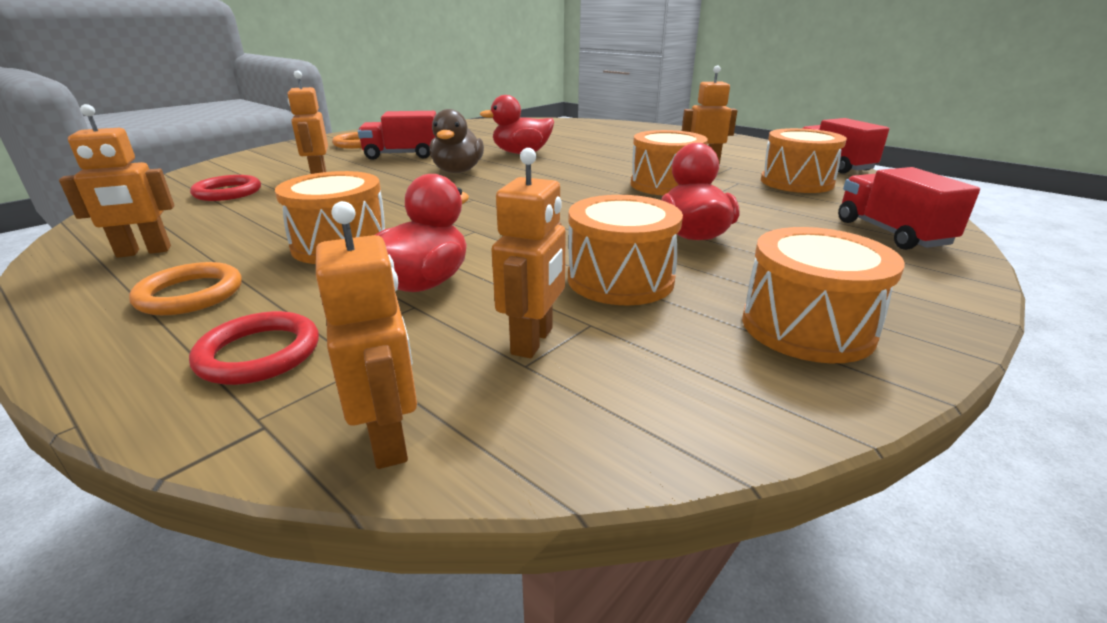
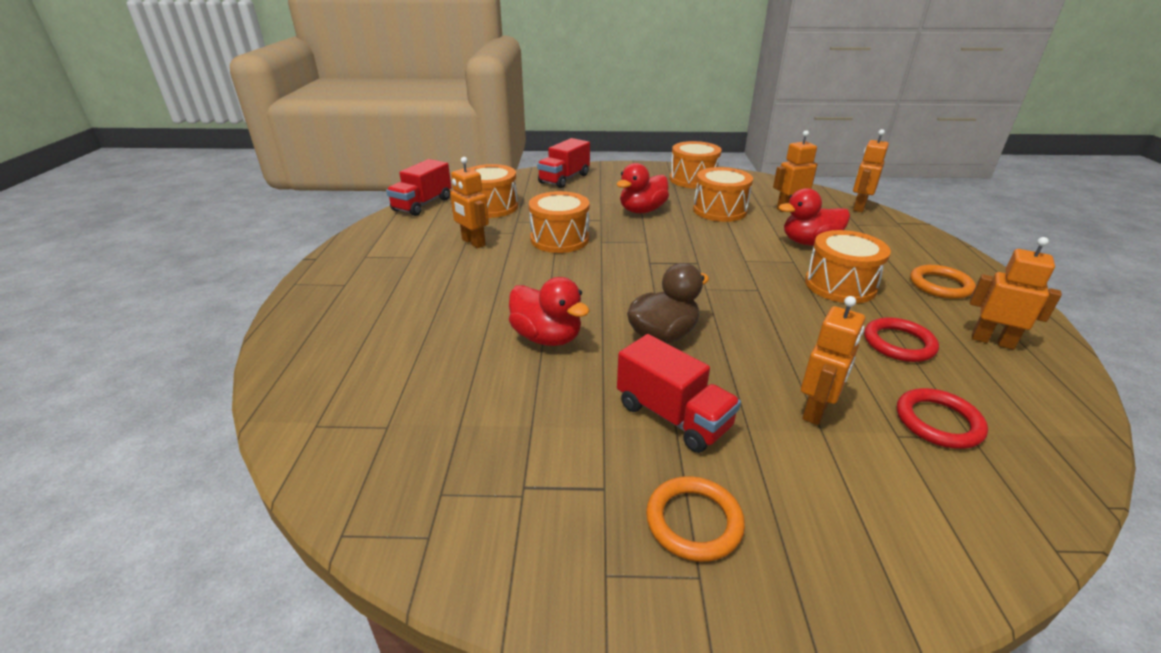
camera: 130 degrees left, 5 degrees up
(259, 353) = (899, 242): red ring -> red ring (899, 343)

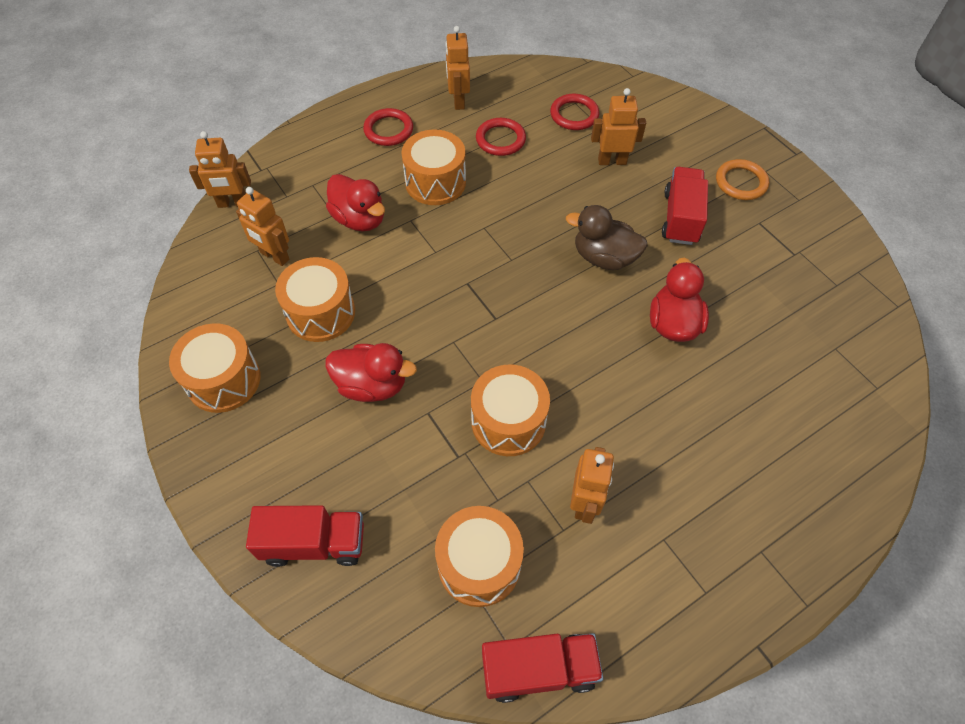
camera: 125 degrees left, 25 degrees up
(940, 285) = (388, 130): orange ring -> red ring

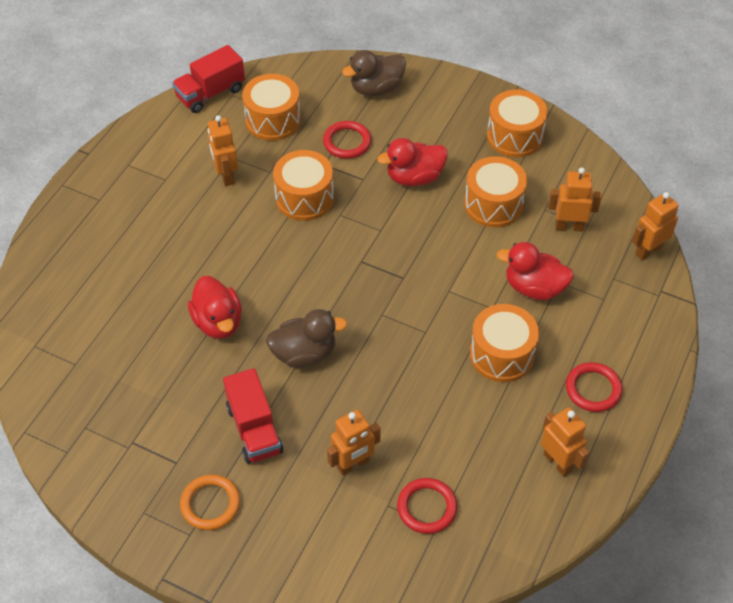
camera: 150 degrees right, 5 degrees down
(314, 543) = (376, 88): red truck -> brown duck
(500, 139) = (479, 434): red ring -> red ring (347, 142)

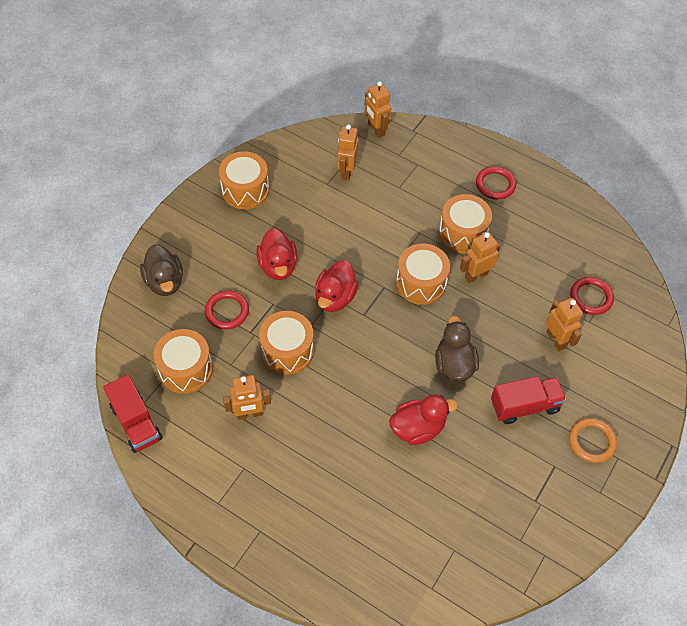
camera: 85 degrees left, 5 degrees up
(493, 204) = (316, 216): orange drum -> orange drum (421, 283)
(534, 288) = (403, 203): red duck -> red duck (335, 297)
(558, 462) = (554, 215): orange robot -> orange robot (476, 275)

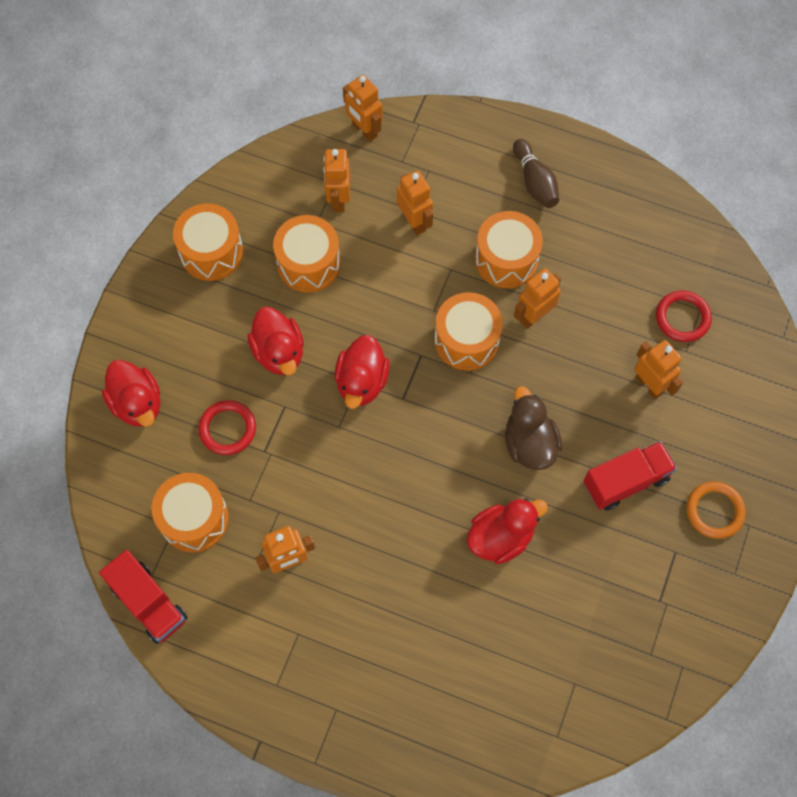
camera: 10 degrees left, 10 degrees up
(165, 281) = (137, 403): brown duck -> red duck
(287, 351) = (317, 467): orange drum -> orange drum (308, 263)
(399, 196) = (414, 222): none -> orange robot
(495, 184) = (535, 182): red ring -> brown bowling pin

